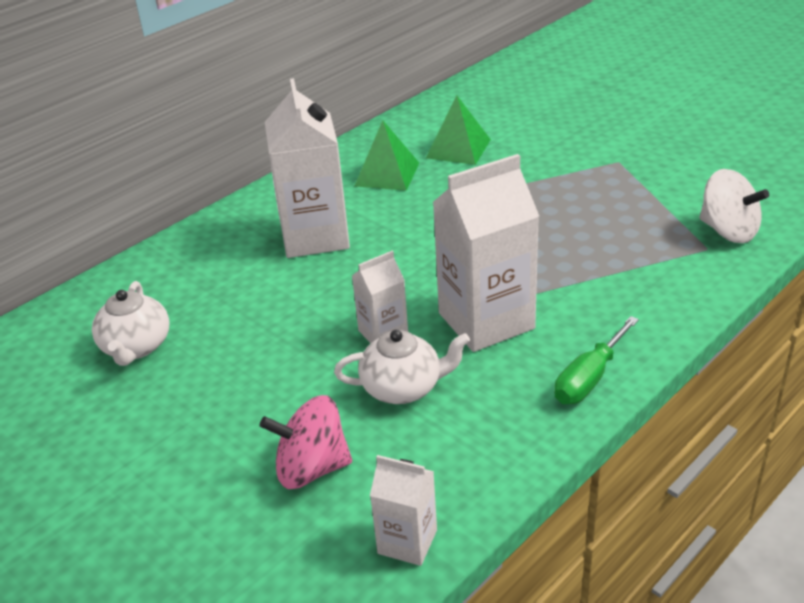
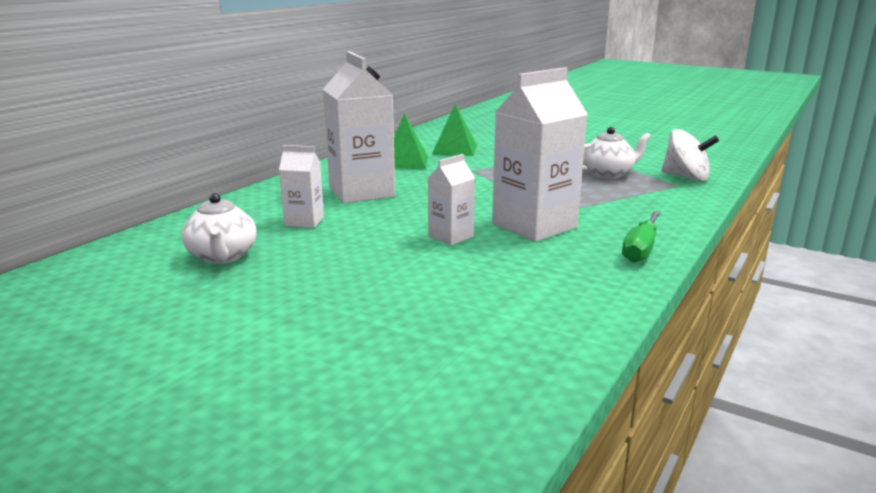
camera: 15 degrees left, 15 degrees down
(311, 468) = (431, 315): pink spinning top -> none
(403, 388) = (487, 264): white teapot -> white teapot (608, 174)
(407, 542) = (552, 353): white carton -> white carton (304, 221)

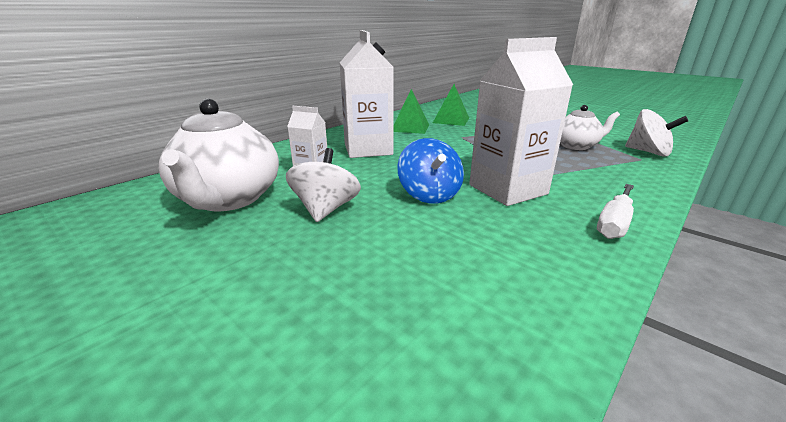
camera: 10 degrees right, 5 degrees up
(222, 256) = (228, 199): white teapot -> white teapot, size x1.72
(341, 258) = (326, 209): none -> white spinning top
(451, 236) = (429, 195): white carton -> blue spinning top
(641, 249) = (614, 223): green screwdriver -> white screwdriver

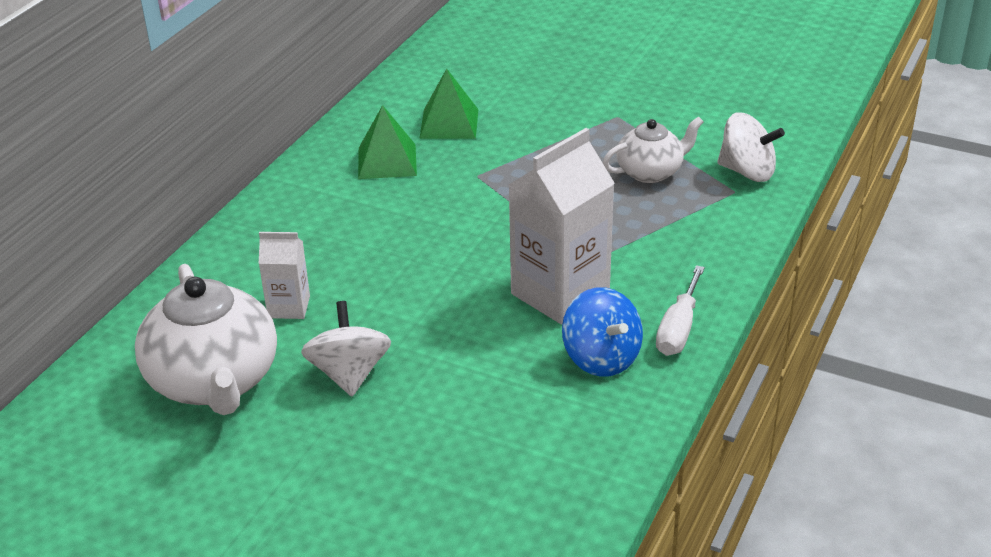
camera: 15 degrees left, 10 degrees up
(368, 149) = (344, 238): white carton -> none
(429, 195) = (465, 322): blue spinning top -> blue spinning top (601, 358)

